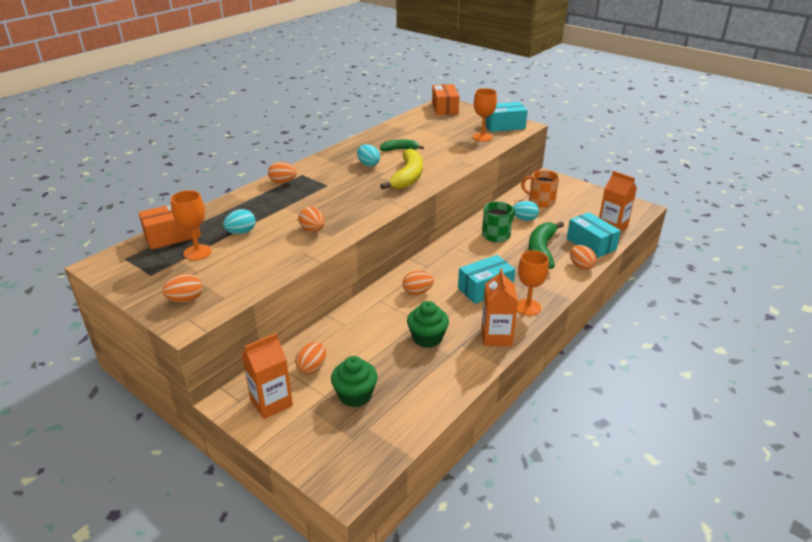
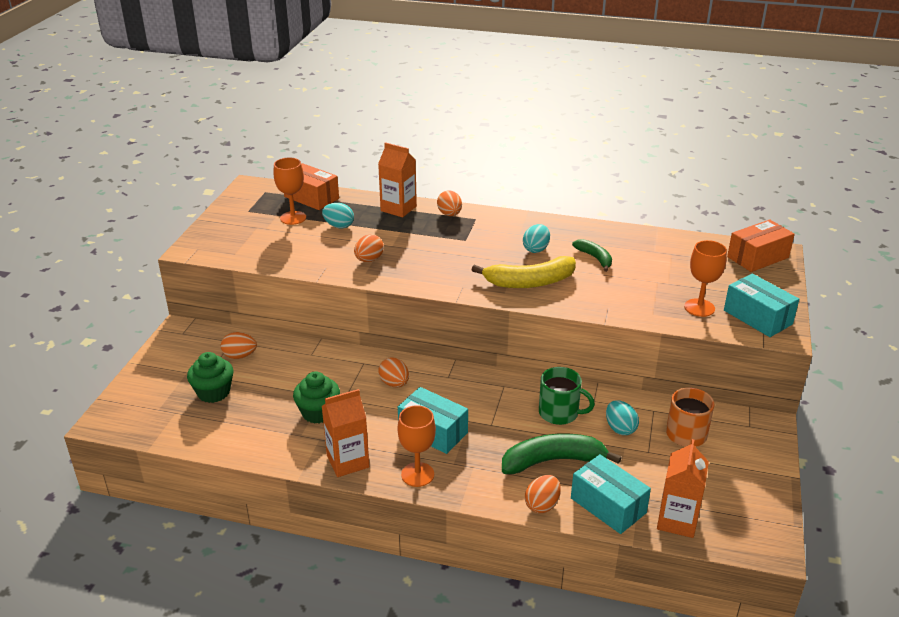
camera: 65 degrees right, 0 degrees up
(185, 300) = (222, 238): orange egg -> none
(271, 403) = (186, 350): orange carton -> orange carton (398, 208)
(591, 244) = (608, 505): turquoise box -> turquoise box turned 75 degrees counterclockwise

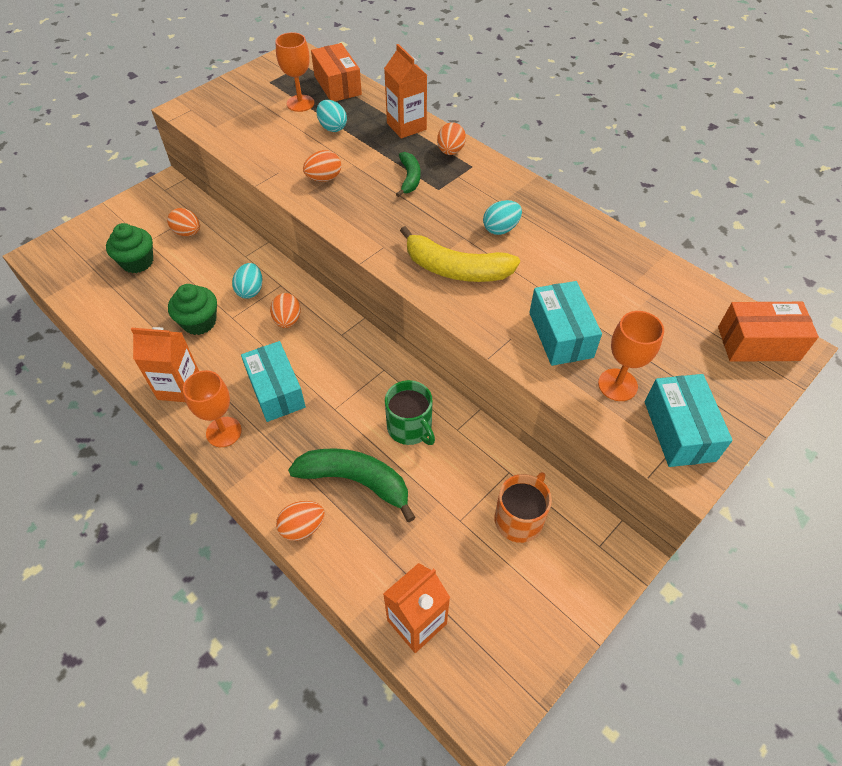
camera: 30 degrees right, 20 degrees up
(595, 258) = (555, 266): green banana -> green banana (410, 178)
(608, 505) = (364, 563): turquoise box -> turquoise box (560, 335)
(620, 428) = (454, 477): turquoise egg -> turquoise egg (250, 290)

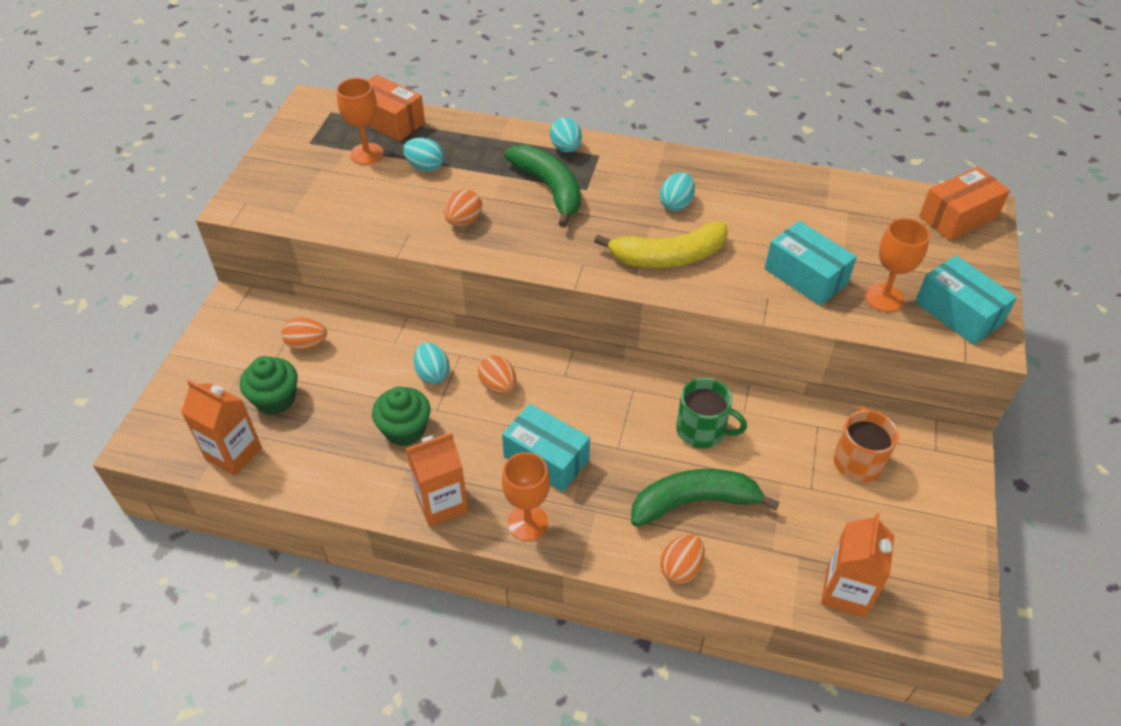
camera: 30 degrees left, 5 degrees down
(406, 126) = (501, 139): orange carton -> orange carton (233, 453)
(410, 178) = (550, 189): green banana -> green banana, size x1.74
(450, 151) = (566, 148): orange egg -> turquoise egg

